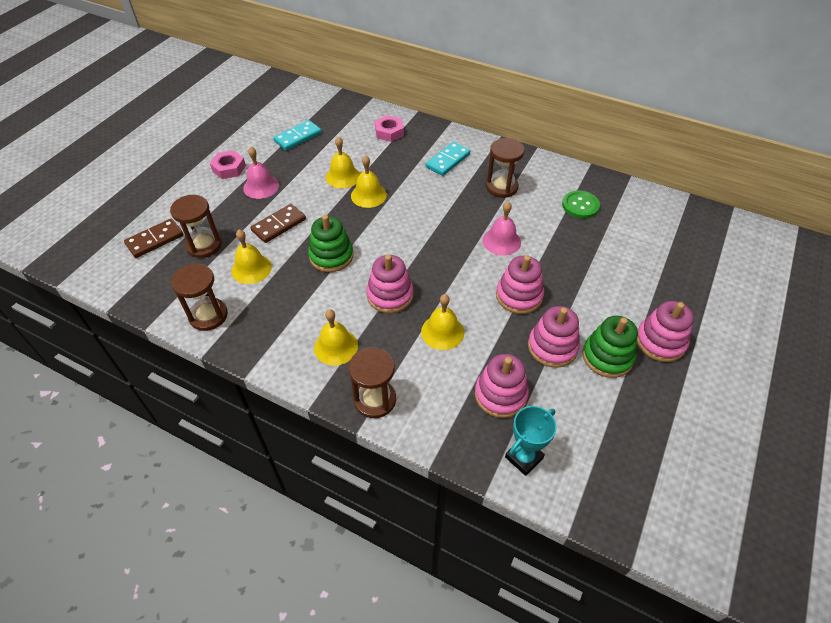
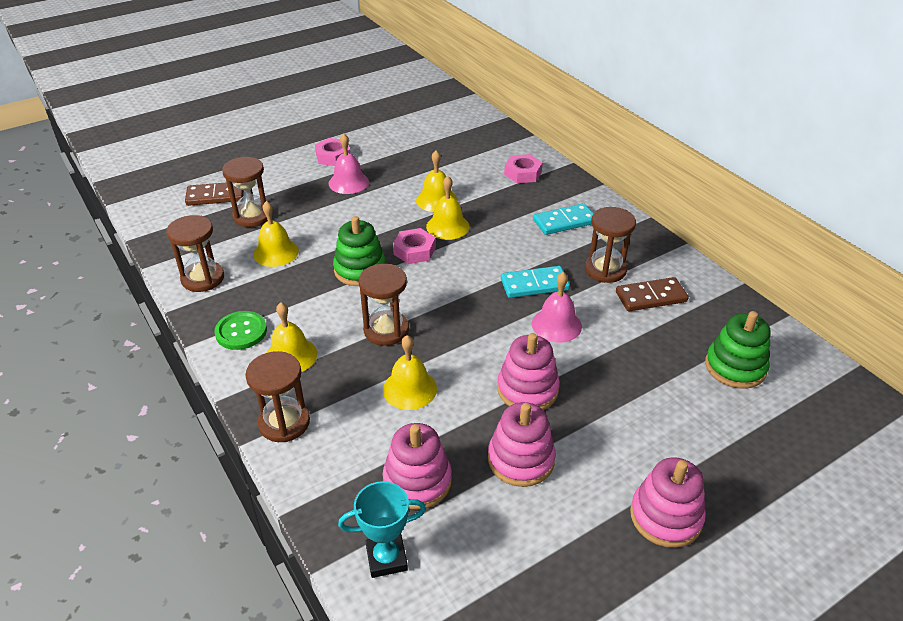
camera: 30 degrees right, 10 degrees down
(279, 225) = (335, 223): brown domino -> brown domino (651, 297)
(298, 137) = (423, 149): turquoise domino -> turquoise domino (534, 284)
(360, 224) = (414, 251): none -> pink nut
(390, 295) = (386, 330): pink stacking toy -> brown hourglass
(580, 205) = (689, 323): green button -> green button (241, 332)
(607, 357) = (580, 501): green stacking toy -> green stacking toy (735, 367)

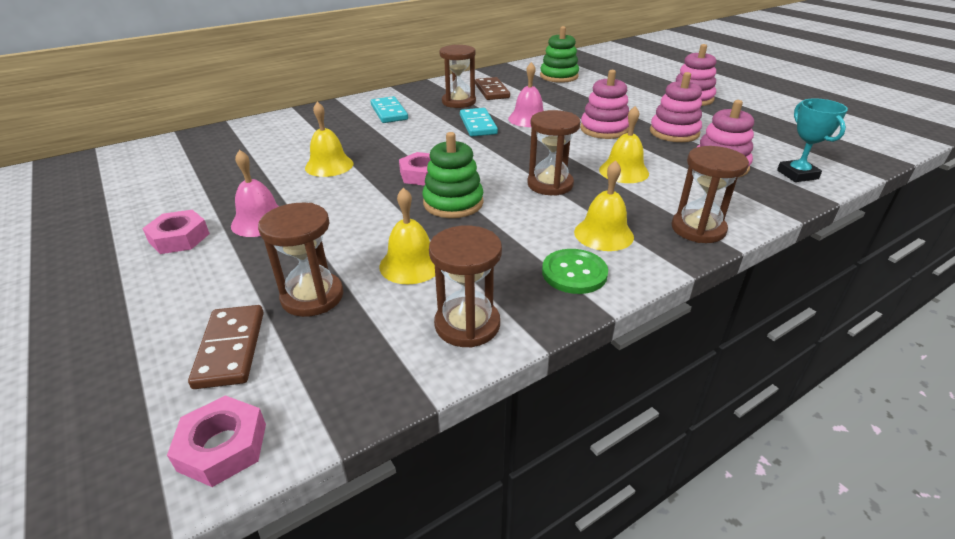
camera: 90 degrees left, 5 degrees down
(447, 226) = (382, 159): yellow bell -> none
(523, 173) = (299, 126): pink nut -> pink nut (223, 447)

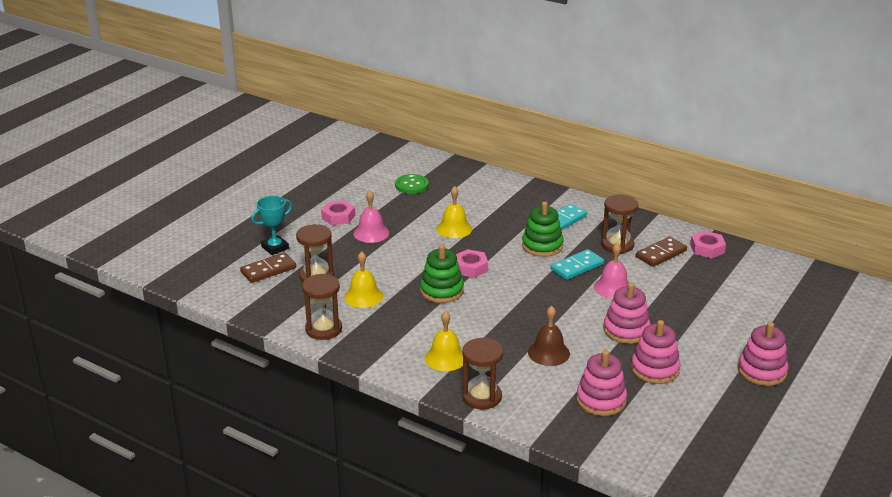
camera: 65 degrees right, 5 degrees down
(223, 447) = (217, 292): pink nut -> pink nut (707, 248)
(550, 184) = (499, 323): brown hourglass -> none
(559, 76) = (743, 281): green stacking toy -> green stacking toy (542, 246)
(574, 273) = (392, 354): green button -> green button (411, 185)
(624, 171) = (548, 353): yellow bell -> brown bell
(797, 174) = (618, 443): turquoise trophy -> turquoise trophy (275, 248)

